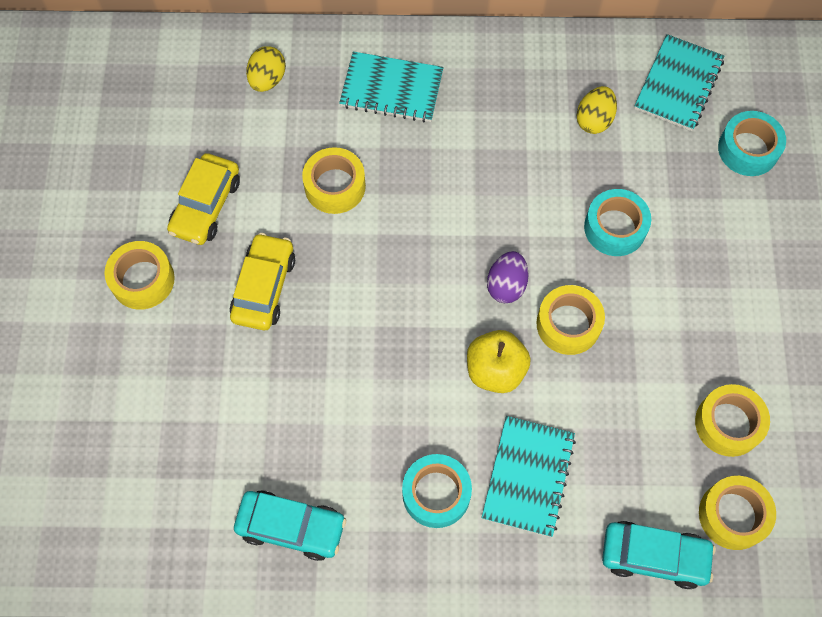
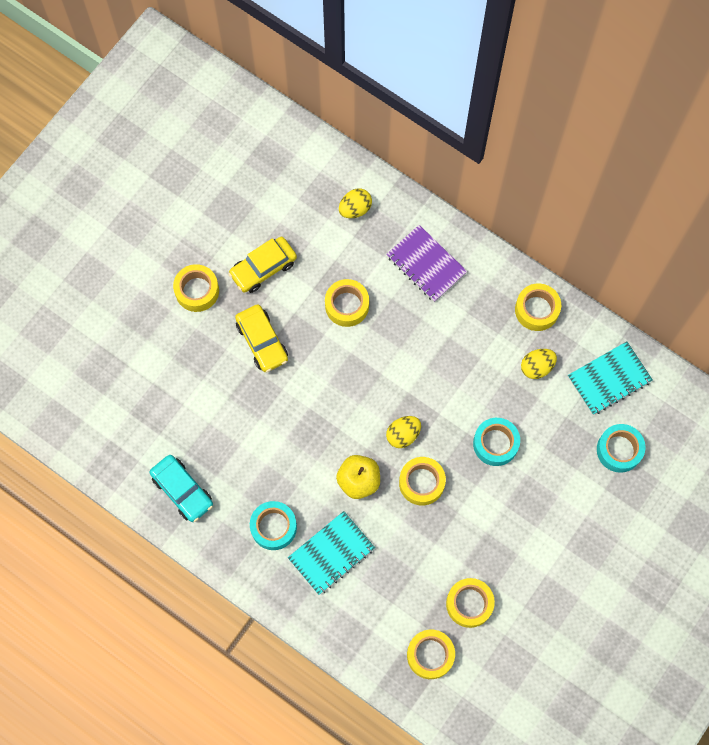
camera: 35 degrees right, 5 degrees up
(264, 287) = (262, 341): yellow car -> yellow car turned 105 degrees clockwise
(391, 89) = (426, 264): turquoise notebook -> purple notebook
(506, 285) = (403, 435): purple egg -> yellow egg
(547, 62) = (536, 310): none -> yellow tape
(654, 556) = (368, 645): turquoise car -> none

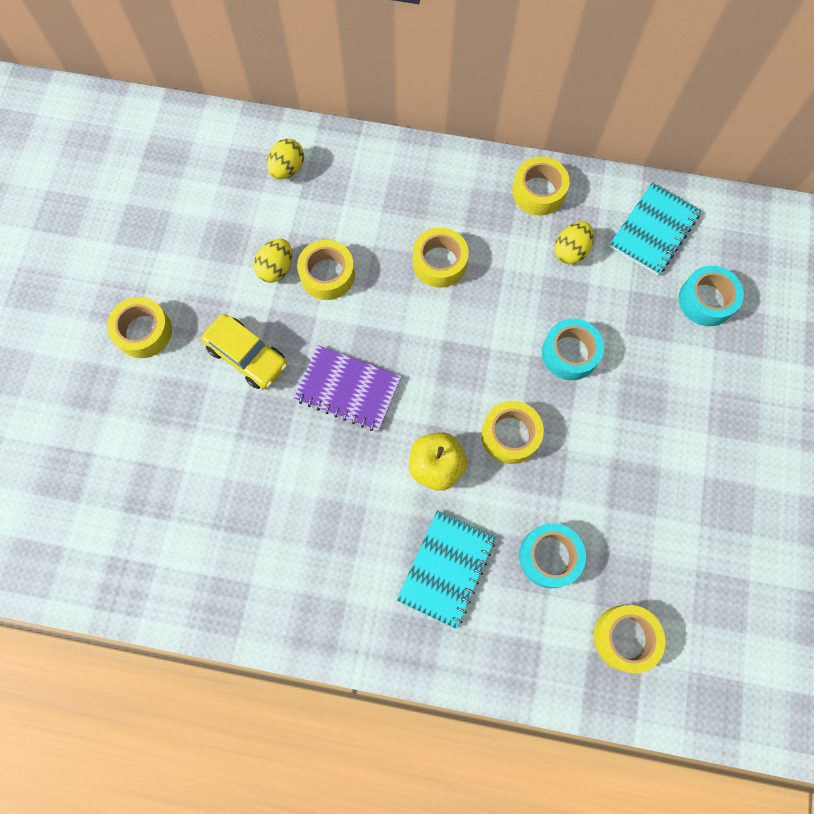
camera: 25 degrees left, 0 degrees up
(182, 490) = (228, 577): turquoise car -> none
(263, 268) = (211, 274): yellow car -> none
(273, 527) = (361, 569): turquoise tape -> turquoise tape (549, 557)
(403, 435) = (461, 390): yellow egg -> yellow egg (276, 268)
(426, 264) = (395, 194): purple notebook -> purple notebook (348, 389)
(469, 604) = (637, 552): yellow tape -> yellow tape (439, 262)

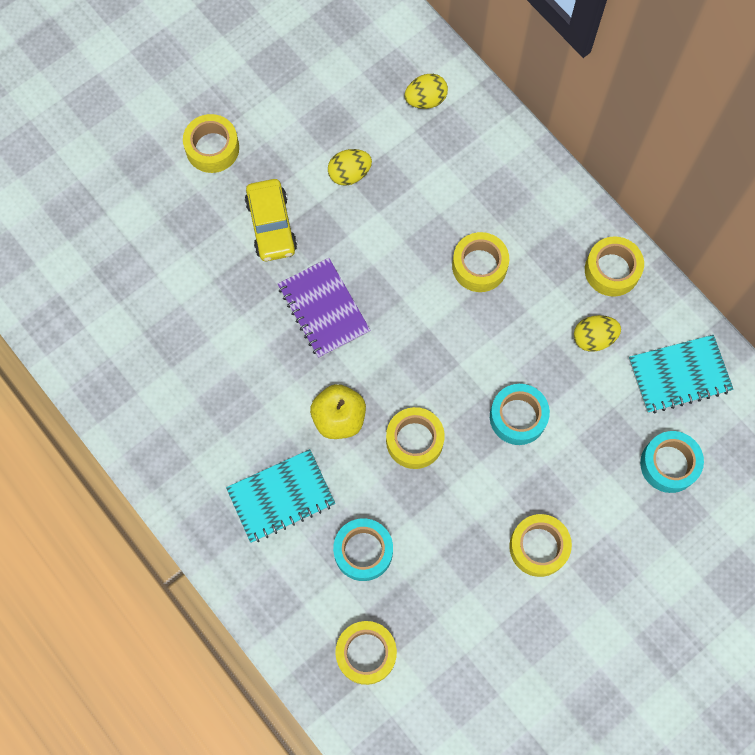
camera: 40 degrees right, 0 degrees up
(327, 275) = (384, 208): yellow tape -> yellow tape (538, 547)

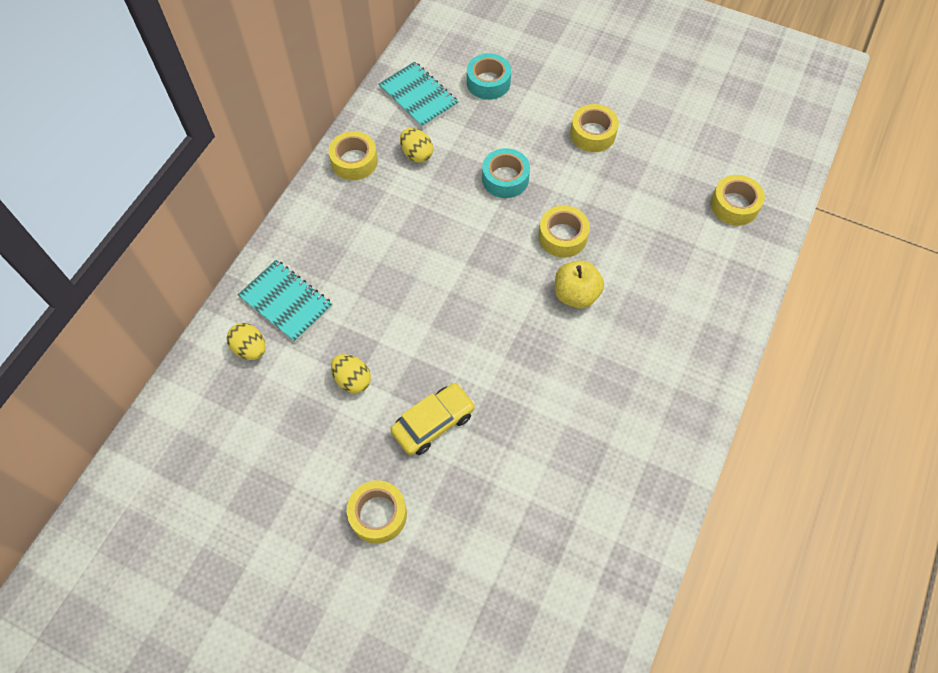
camera: 115 degrees left, 10 degrees down
(281, 496) = (662, 308): turquoise notebook -> turquoise notebook (286, 302)
(324, 309) = (490, 345): purple notebook -> none
(363, 551) = (666, 236): turquoise tape -> none
(479, 266) = (393, 248): yellow tape -> none

